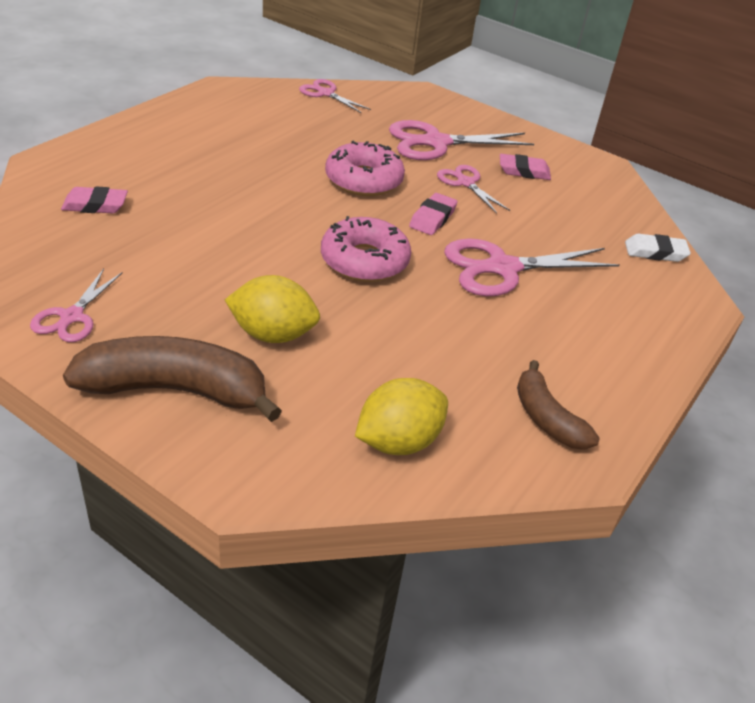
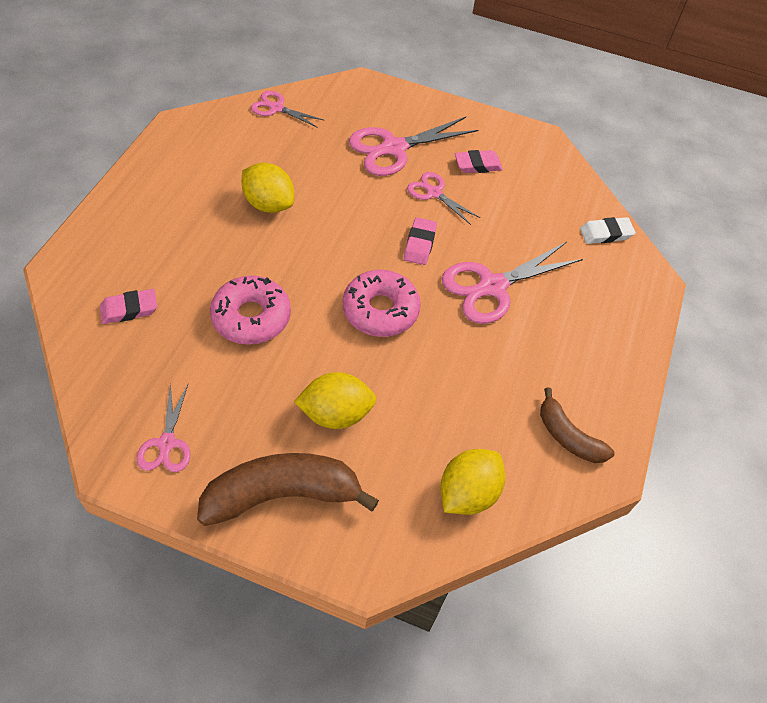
camera: 15 degrees left, 15 degrees up
(282, 158) = (269, 204): none -> yellow lemon
(364, 180) = (348, 213): pink donut -> pink donut (251, 317)

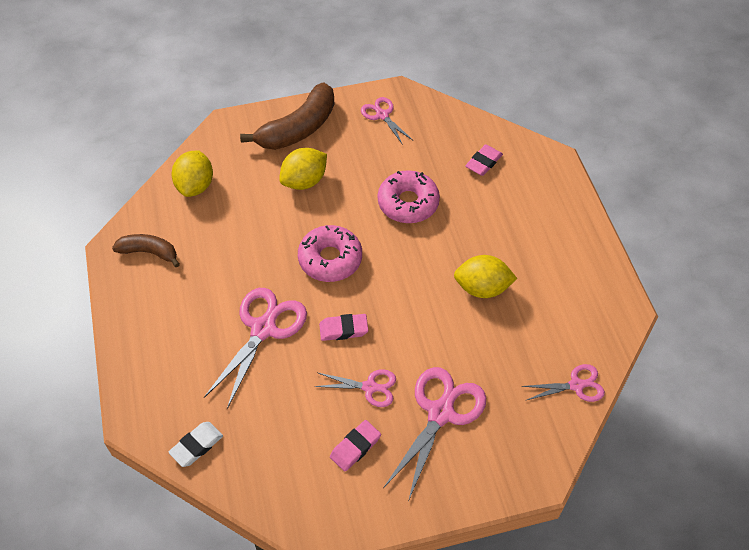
camera: 150 degrees right, 0 degrees up
(420, 244) = (343, 329): pink eraser -> pink eraser turned 75 degrees counterclockwise

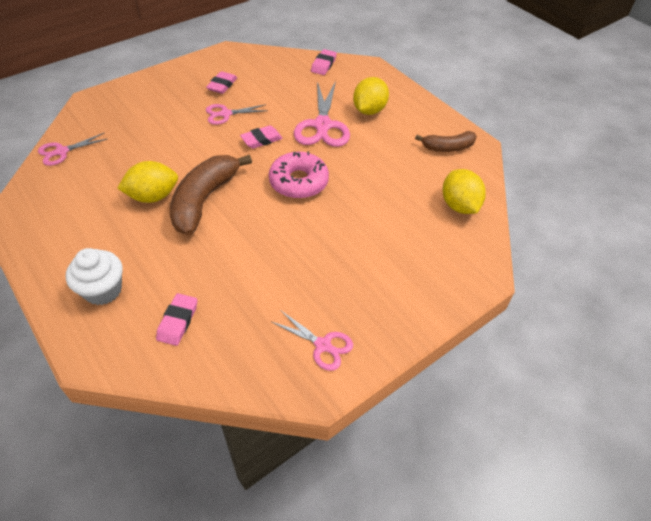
camera: 155 degrees right, 5 degrees down
(196, 445) = (323, 65): white eraser -> pink eraser
(298, 128) = (407, 294): brown banana -> brown banana (204, 200)
(304, 181) = (363, 240): yellow lemon -> yellow lemon (369, 110)
(408, 203) = (249, 250): pink donut -> none
(440, 413) = (168, 113): pink scissors -> none
(539, 205) = (103, 290): none -> white cupcake

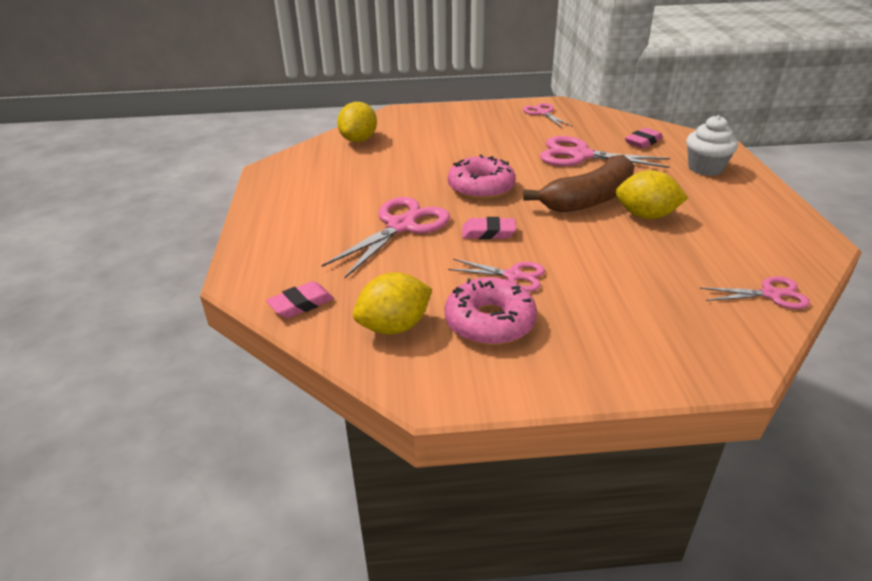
camera: 145 degrees left, 15 degrees down
(222, 85) = (490, 322): pink eraser -> pink donut
(237, 263) = (580, 155): none -> pink scissors
(369, 110) = (326, 225): yellow lemon -> yellow lemon (394, 326)
(448, 147) = (301, 173): brown banana -> none

